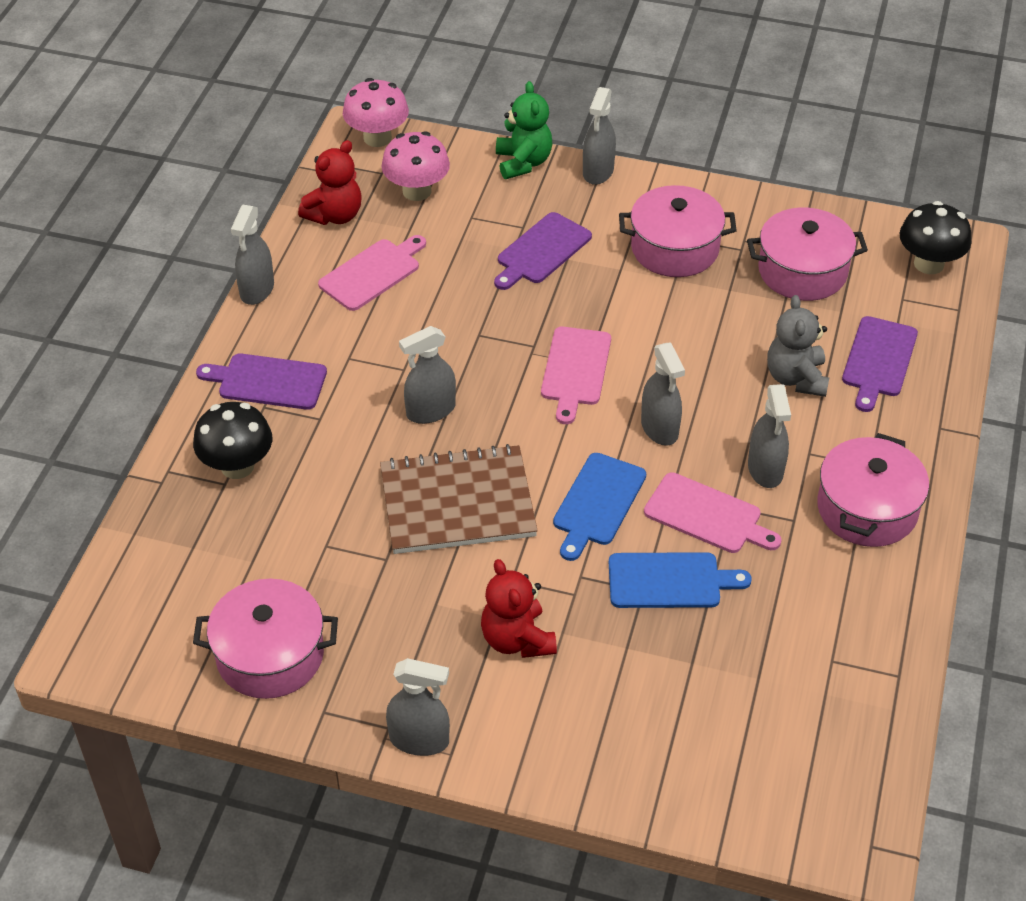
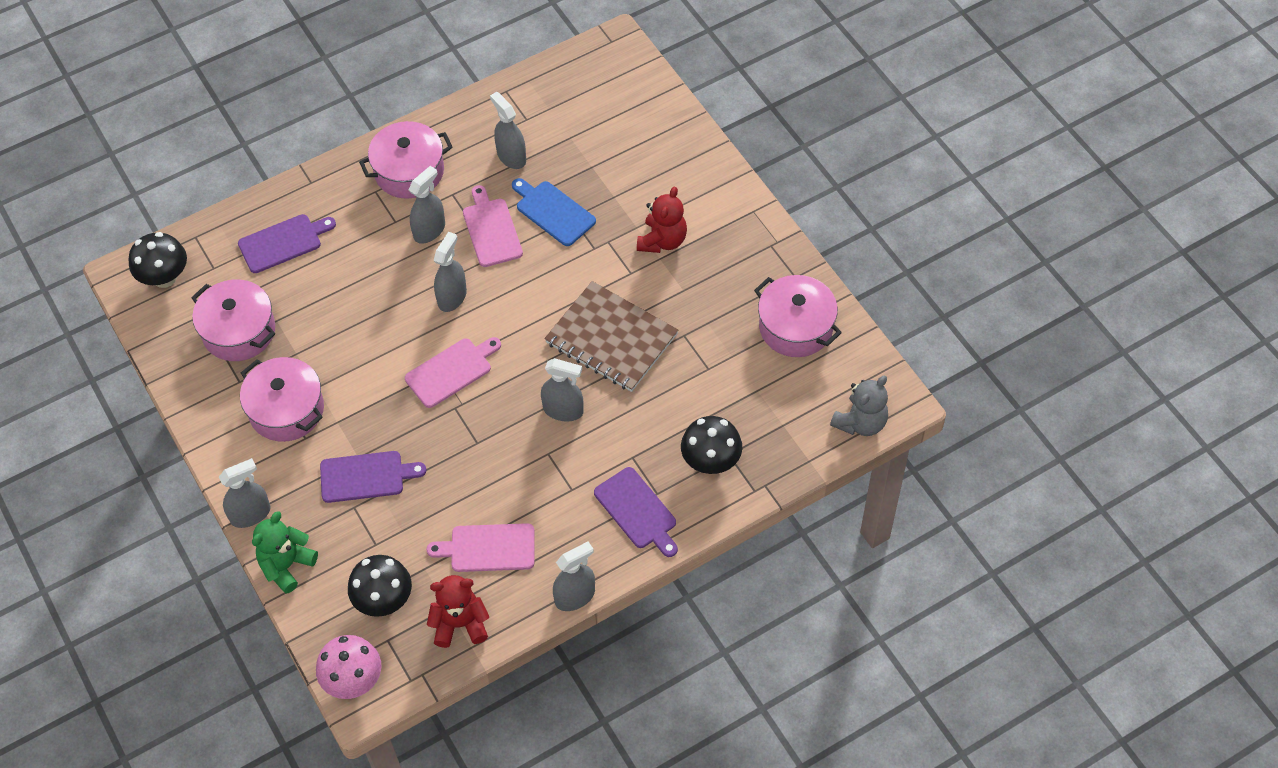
camera: 135 degrees left, 10 degrees up
(417, 191) = (384, 600): pink mushroom -> black mushroom
(419, 740) = (761, 228): grey spray bottle -> grey spray bottle (511, 156)
(597, 503) = (538, 280): blue cutting board -> none
(796, 378) = (341, 268): grey teddy bear -> grey teddy bear (860, 422)

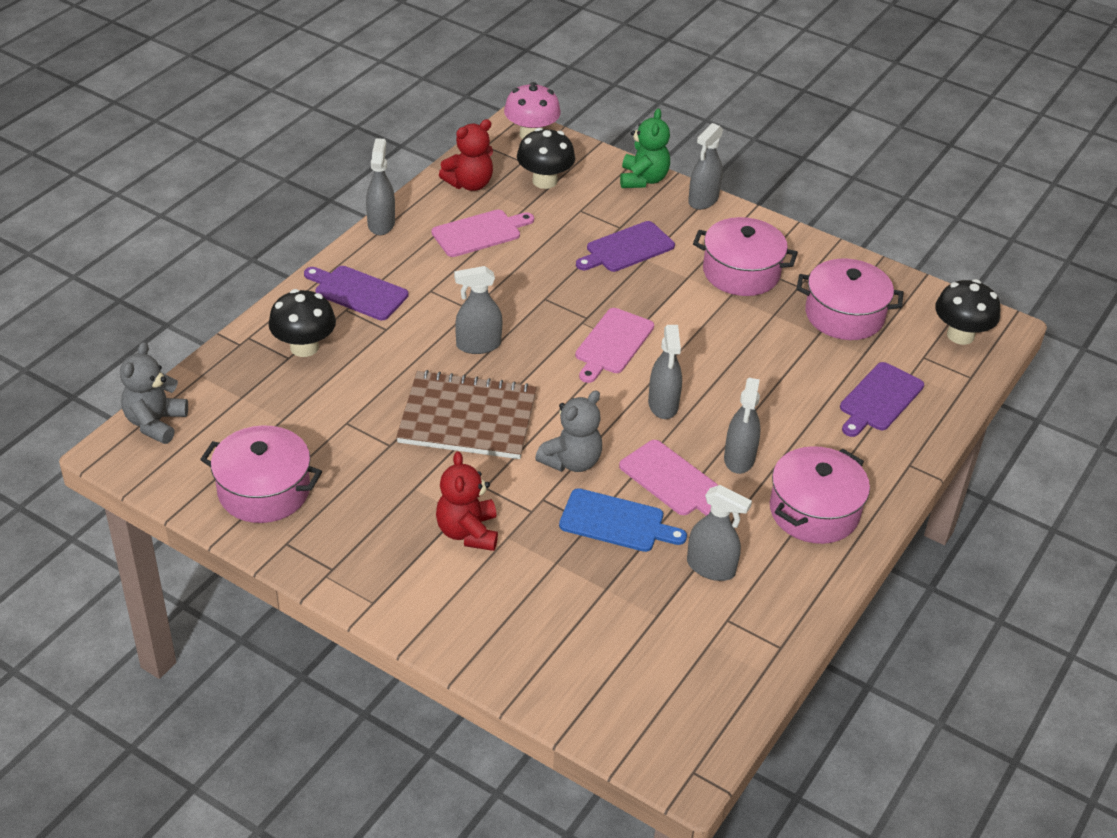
camera: 150 degrees right, 15 degrees down
(554, 271) = (571, 461): none -> grey teddy bear
(575, 596) = (381, 224): grey spray bottle -> grey spray bottle turned 150 degrees clockwise

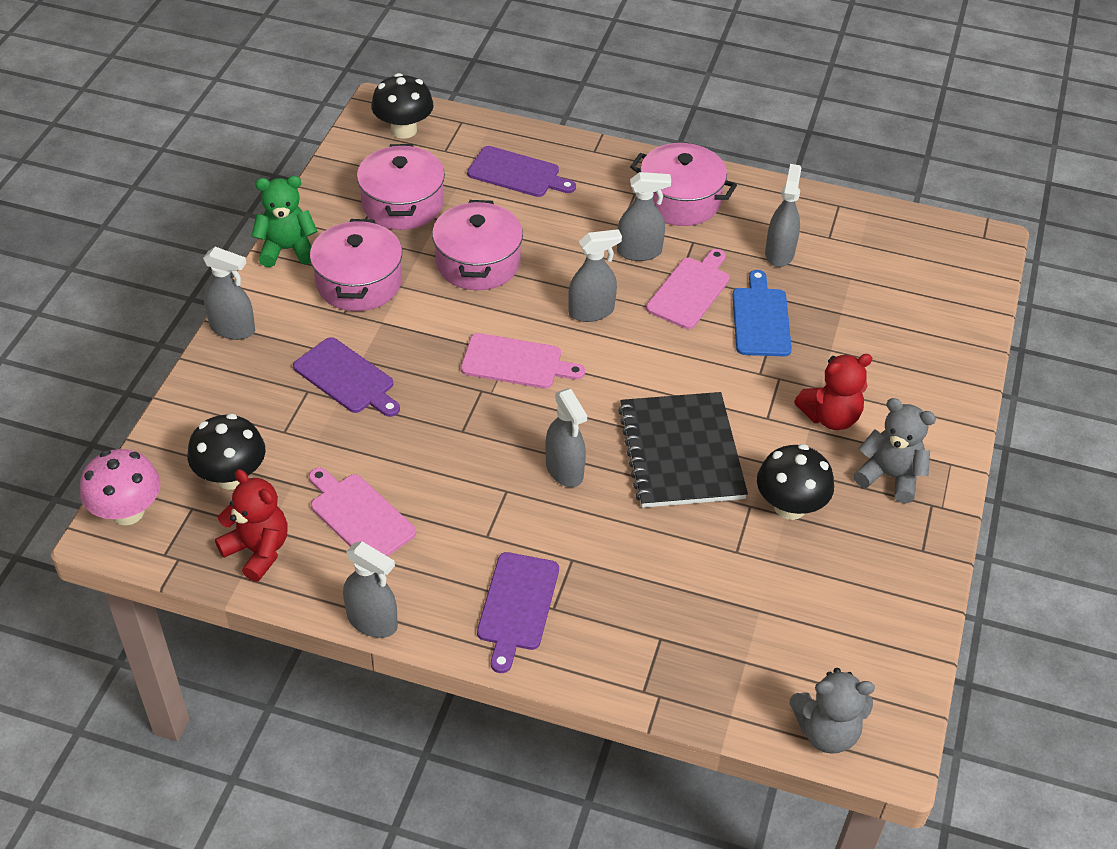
camera: 105 degrees left, 5 degrees up
(264, 491) = (868, 591): pink pot -> pink pot (478, 262)
(304, 347) = (636, 628): black mushroom -> black mushroom (790, 506)
(381, 224) = (372, 621): grey spray bottle -> grey spray bottle turned 135 degrees counterclockwise
(467, 418) = (681, 452): brown notebook -> black notebook
(571, 461) = (701, 362): grey teddy bear -> grey teddy bear (890, 476)
(643, 179) = (204, 386): green teddy bear -> green teddy bear (287, 249)

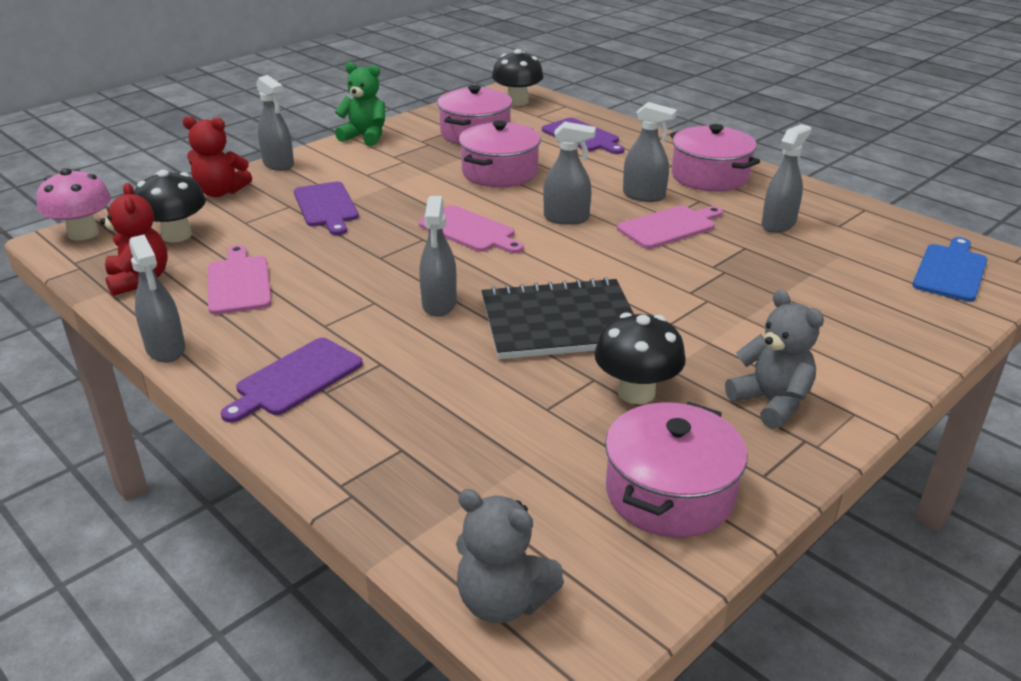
camera: 30 degrees right, 15 degrees down
(359, 282) = (396, 163): pink pot -> pink pot (669, 493)
(681, 452) = (560, 322): black notebook -> black notebook turned 60 degrees clockwise
(761, 319) = (723, 258): blue cutting board -> blue cutting board (951, 271)
(830, 417) = (739, 340): red teddy bear -> red teddy bear (220, 192)

